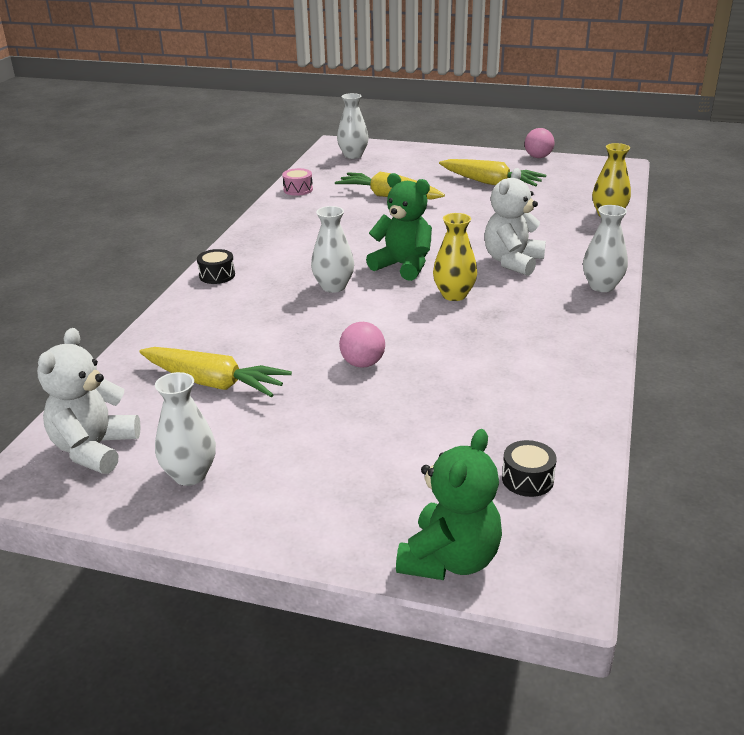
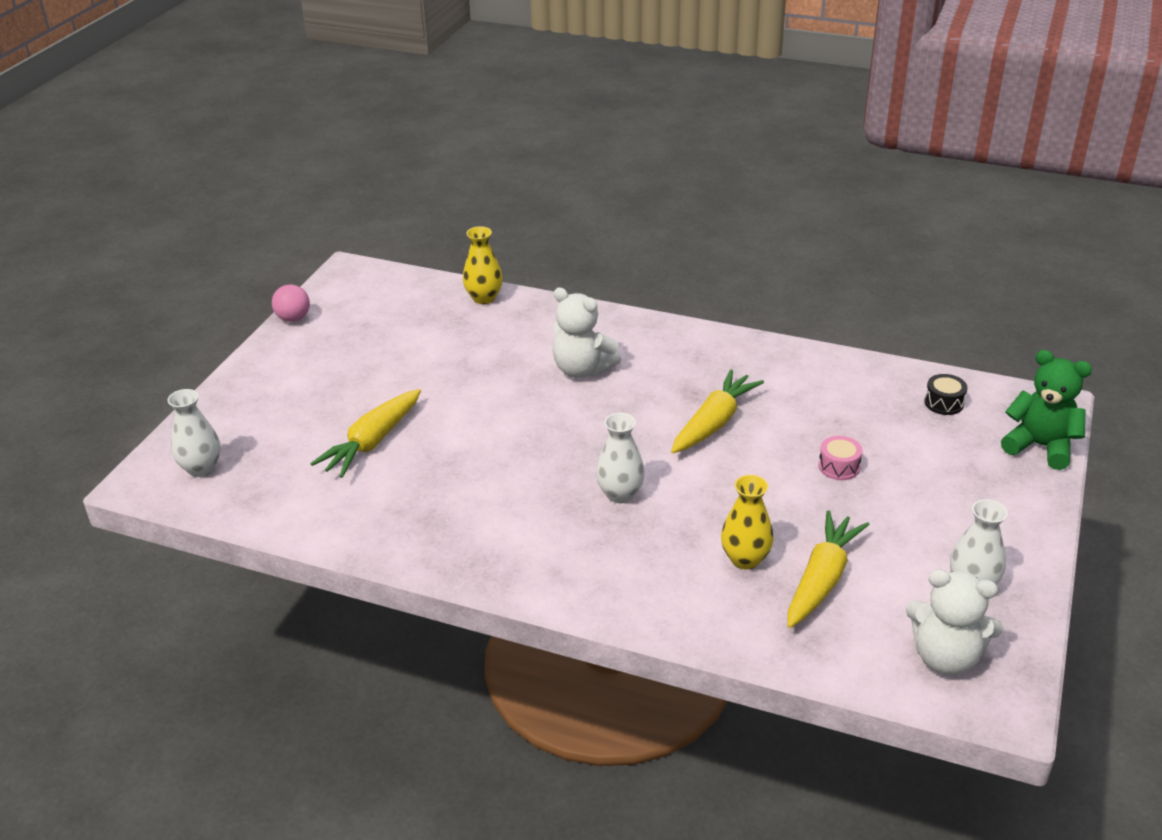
camera: 85 degrees left, 5 degrees up
(217, 275) = (574, 591): black drum -> none
(298, 190) = (313, 523): pink drum -> pink drum (839, 467)
(362, 363) = (783, 478): pink ball -> none
(403, 266) = (577, 442): green teddy bear -> none
(454, 295) = (650, 412): yellow vase -> yellow vase (745, 559)
(491, 183) = (362, 361): yellow carrot -> yellow carrot (714, 422)
(602, 286) = (643, 326): white vase -> none

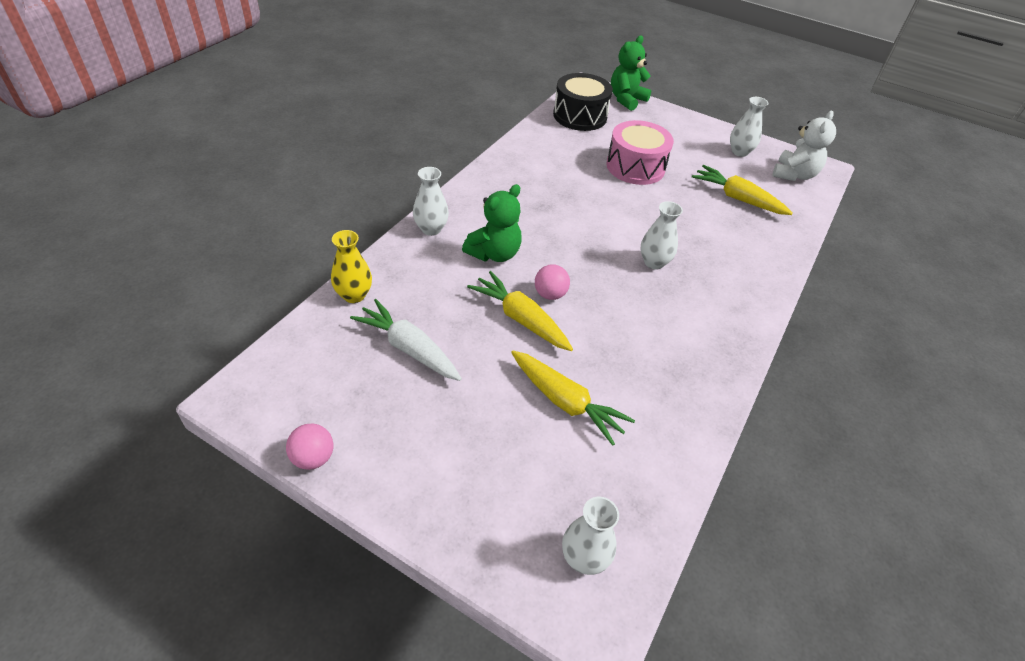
camera: 85 degrees left, 10 degrees up
(422, 340) = (409, 348): none -> white carrot
(528, 416) = (550, 294): none -> pink ball
(582, 369) = (494, 253): white teddy bear -> green teddy bear
(605, 322) = (431, 229): none -> white vase
(714, 422) = (580, 204): yellow carrot -> yellow carrot (520, 318)
(745, 559) = (721, 222): yellow vase -> none
(839, 467) = (635, 167): pink drum -> pink drum, size x2.26
(944, 403) = (580, 116): black drum -> black drum, size x2.26

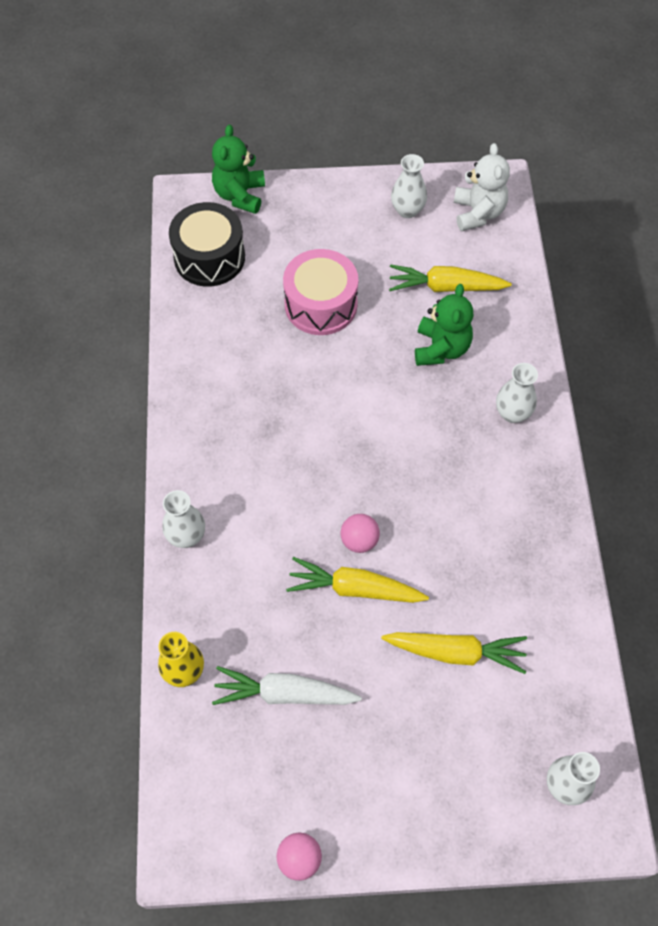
camera: 30 degrees left, 15 degrees up
(494, 253) = (272, 525): green teddy bear -> green teddy bear (441, 348)
(654, 262) = (423, 433): white vase -> white vase (512, 413)

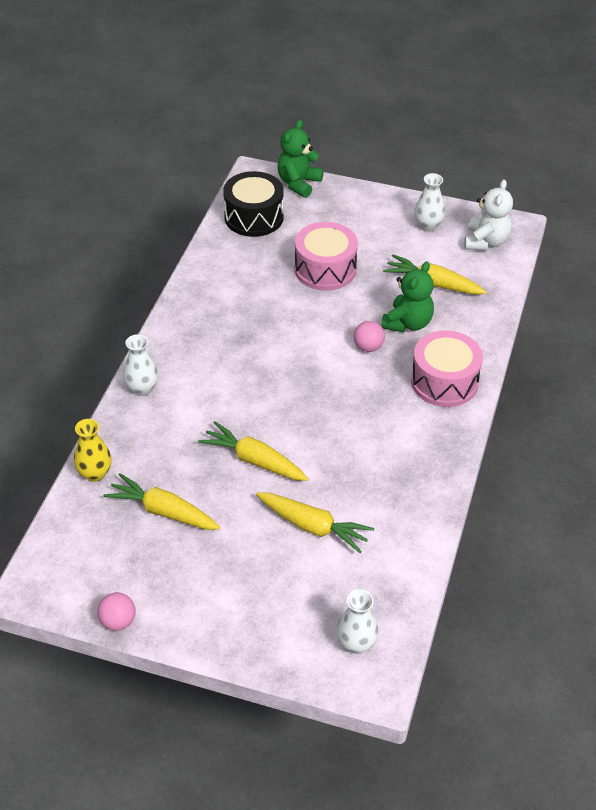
camera: 20 degrees right, 15 degrees down
(284, 693) = (163, 511): white carrot -> yellow carrot
(359, 540) = (274, 430): pink ball -> pink ball (368, 347)
(512, 413) = (444, 382): white vase -> pink drum

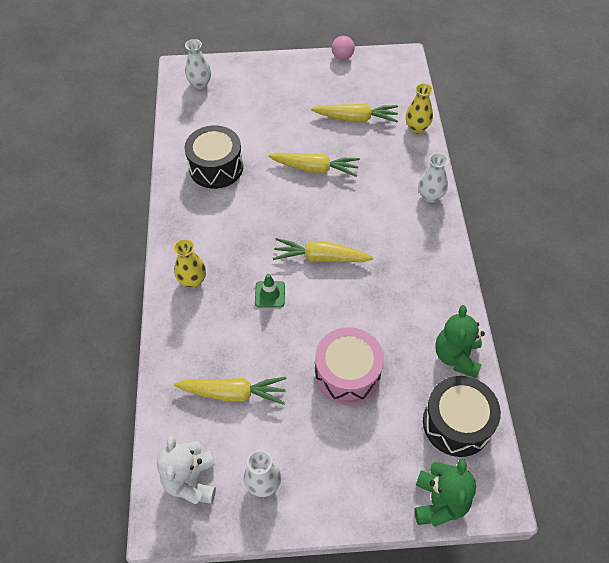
camera: 160 degrees right, 10 degrees up
(313, 527) = (253, 138): yellow carrot -> yellow carrot (320, 257)
(368, 347) = (270, 294): pink ball -> green traffic cone
(377, 500) = (216, 167): none -> black drum
(407, 323) = (243, 333): green teddy bear -> green teddy bear (456, 356)
(444, 382) = (192, 281): pink drum -> yellow vase

